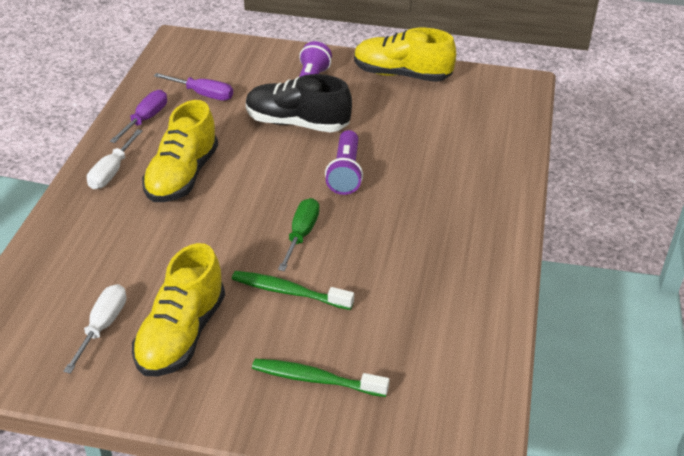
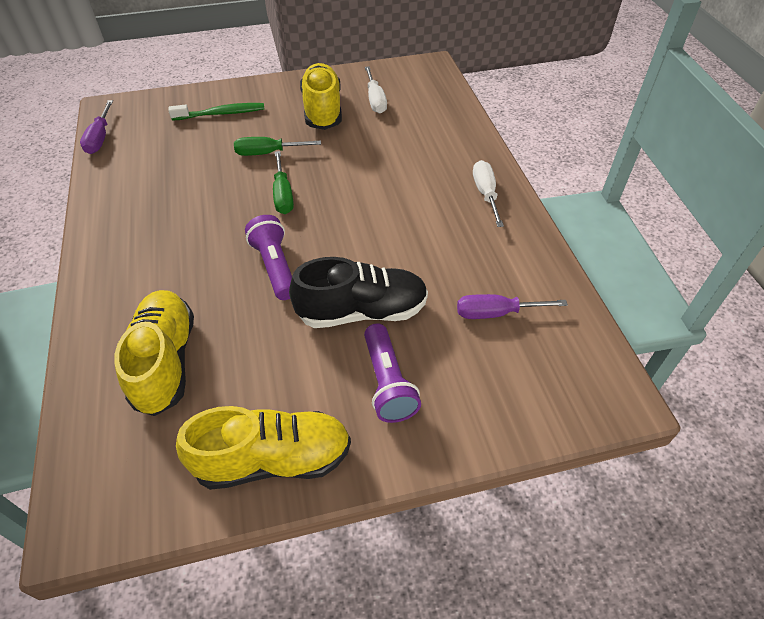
camera: 155 degrees right, 10 degrees up
(145, 119) = (518, 256): purple screwdriver -> purple screwdriver (100, 138)
(182, 176) = (423, 210): yellow shoe -> yellow shoe (165, 361)
(288, 292) = (268, 153): green toothbrush -> green screwdriver

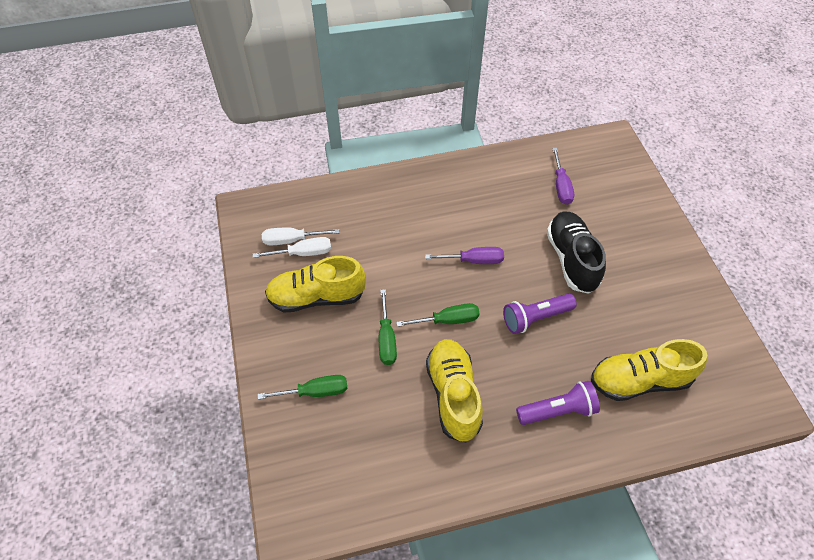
camera: 90 degrees left, 5 degrees up
(100, 138) = (354, 517): purple screwdriver -> purple screwdriver (473, 260)
(221, 114) = (315, 392): green toothbrush -> green screwdriver
(273, 459) = (696, 303): yellow shoe -> yellow shoe (453, 395)
(387, 383) = (628, 245): purple flashlight -> purple flashlight (558, 411)
(485, 194) = (441, 182): white screwdriver -> white screwdriver (292, 240)

